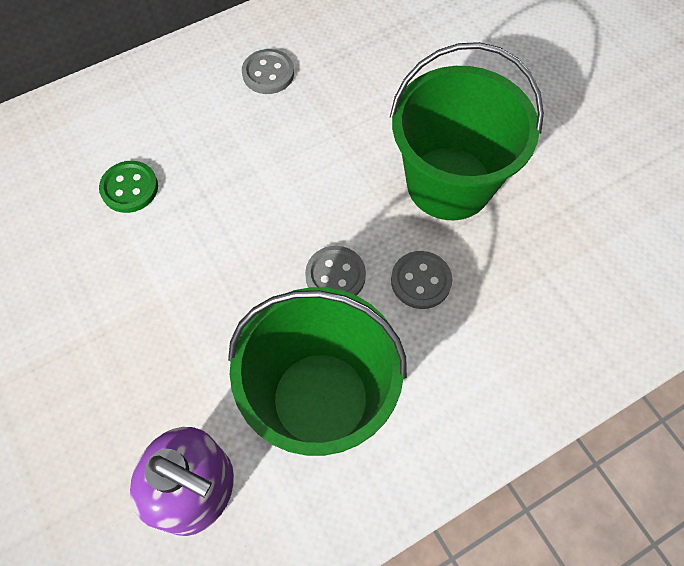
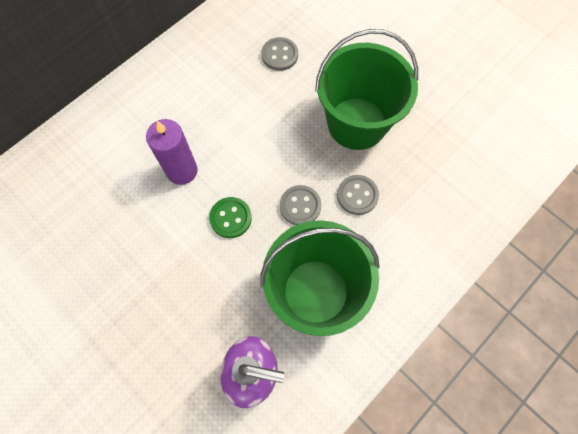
camera: 15 degrees left, 5 degrees up
(129, 188) = (139, 179): green button -> green button (230, 218)
(189, 190) = (182, 171): none -> purple candle
(268, 73) = (210, 73): grey button -> grey button (279, 55)

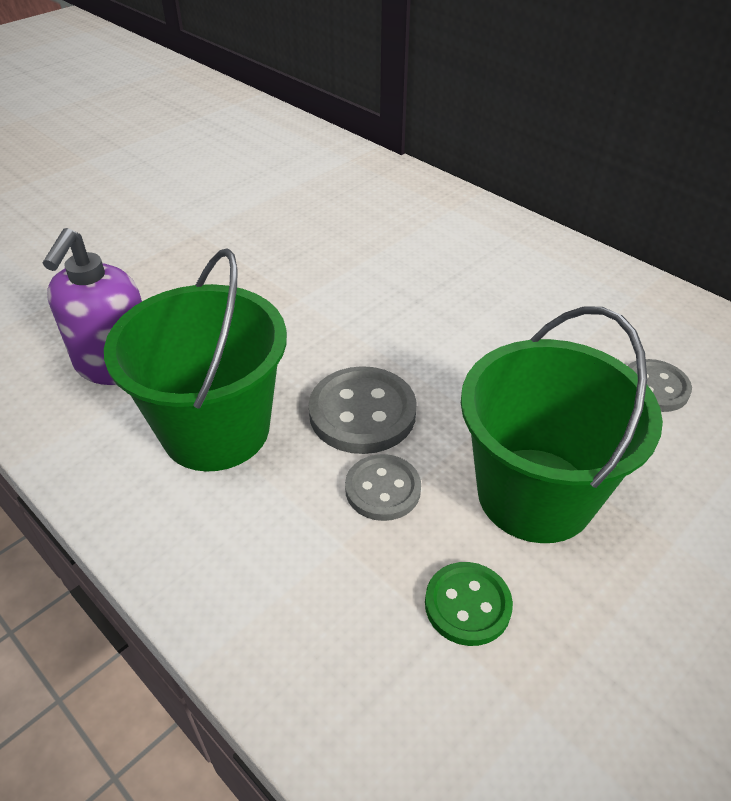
camera: 90 degrees right, 25 degrees down
(182, 171) = (416, 290): purple candle -> none
(230, 218) = (343, 338): green button -> green button (467, 605)
(300, 206) = (362, 413): grey button -> grey button, size x1.56

